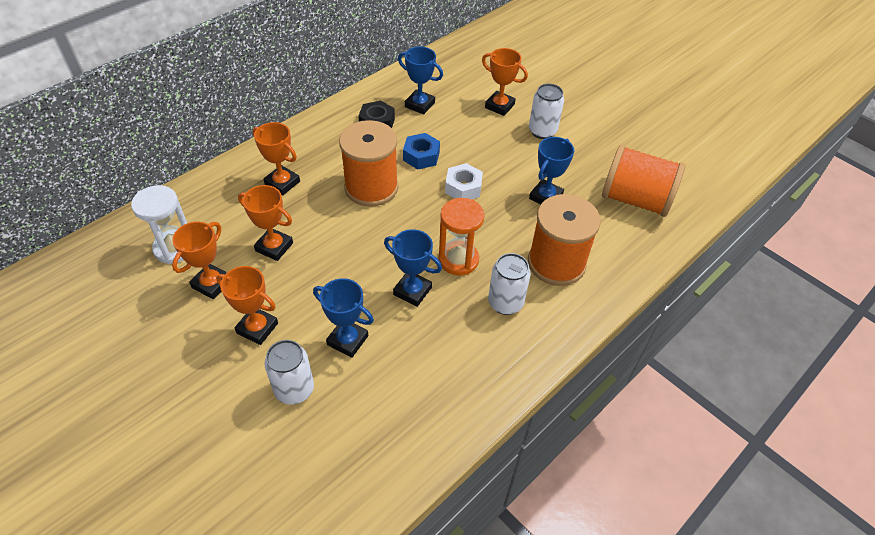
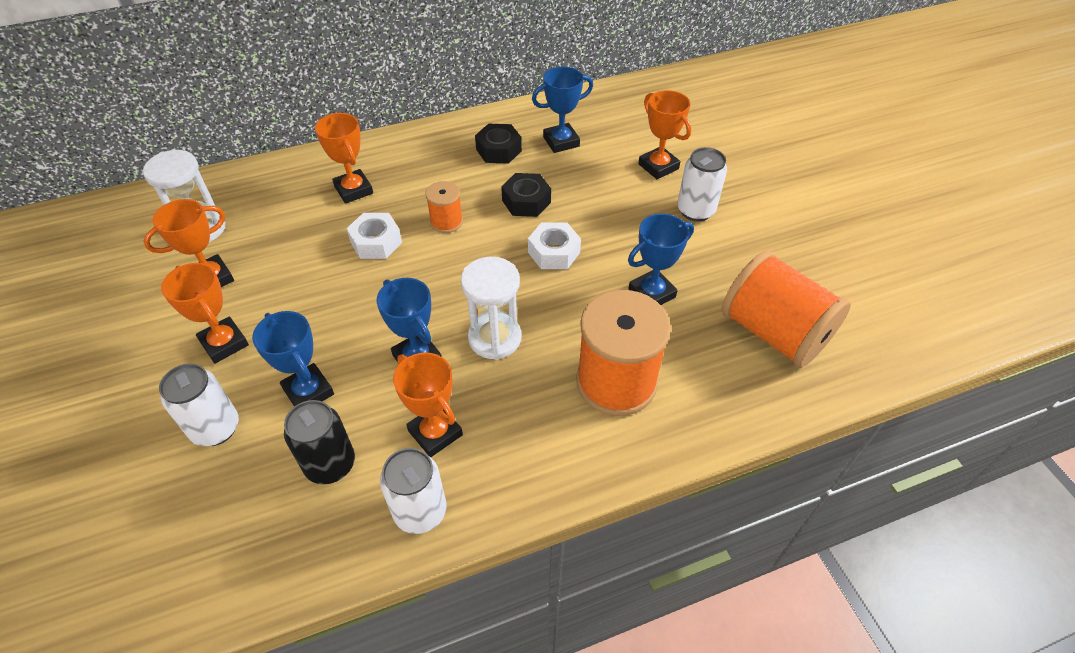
camera: 25 degrees right, 0 degrees up
(274, 247) = (300, 258): orange trophy -> orange trophy (435, 433)
(327, 218) = (376, 242): none -> white nut
(371, 187) = (446, 222): orange spool -> orange spool, size x0.49
(397, 383) = (330, 464): none -> black can
(419, 105) = (561, 141): blue trophy -> blue trophy turned 75 degrees counterclockwise
(421, 156) = (526, 201): blue nut -> black nut
(458, 260) = (494, 338): orange hourglass -> white hourglass
(505, 303) = (519, 411): white can -> white can (420, 511)

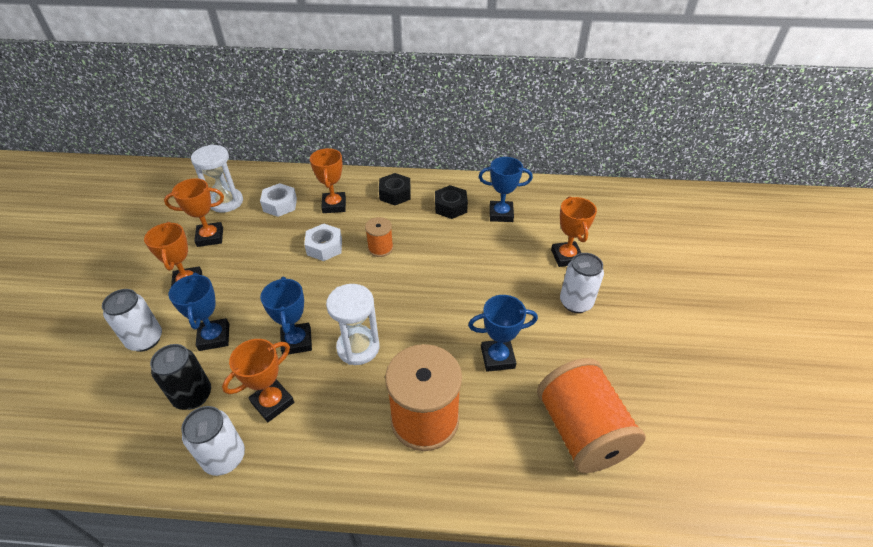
camera: 25 degrees right, 5 degrees down
(435, 433) = (272, 402): orange trophy -> orange trophy turned 60 degrees clockwise
(526, 201) = (446, 251): black nut -> black nut (395, 194)
(554, 252) = (442, 297): white nut -> white nut (280, 205)

